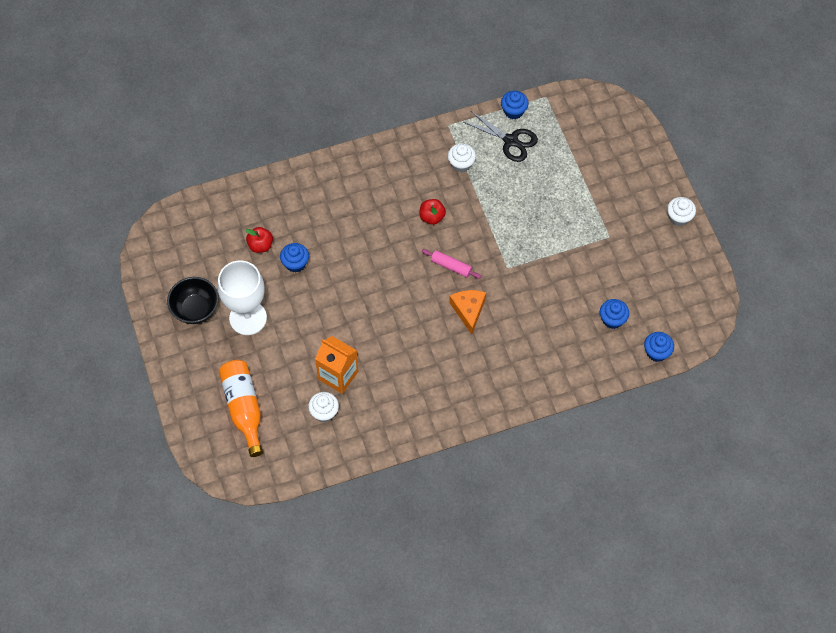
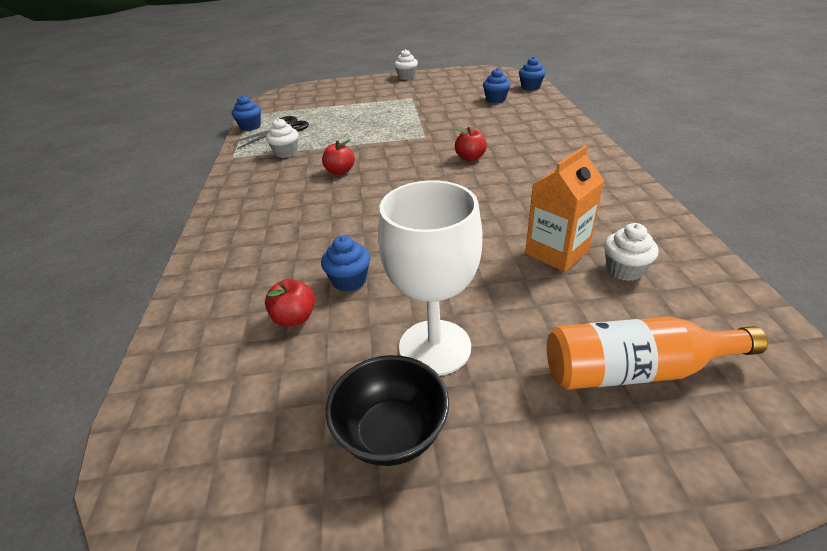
camera: 75 degrees left, 25 degrees down
(451, 266) = (410, 164): pink rolling pin -> none
(468, 310) = (470, 158): orange cheese -> red apple

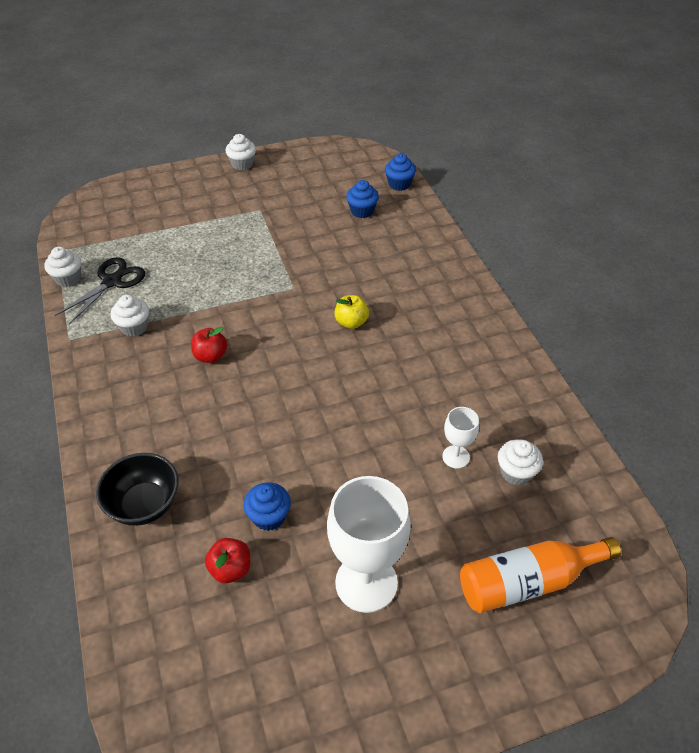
camera: 15 degrees left, 10 degrees up
(250, 127) = (68, 278): blue cupcake -> white cupcake
(392, 433) = (350, 672): black bowl -> black bowl (144, 505)
(470, 158) = (351, 322): red apple -> yellow apple
(556, 252) = (456, 457): orange carton -> white goblet

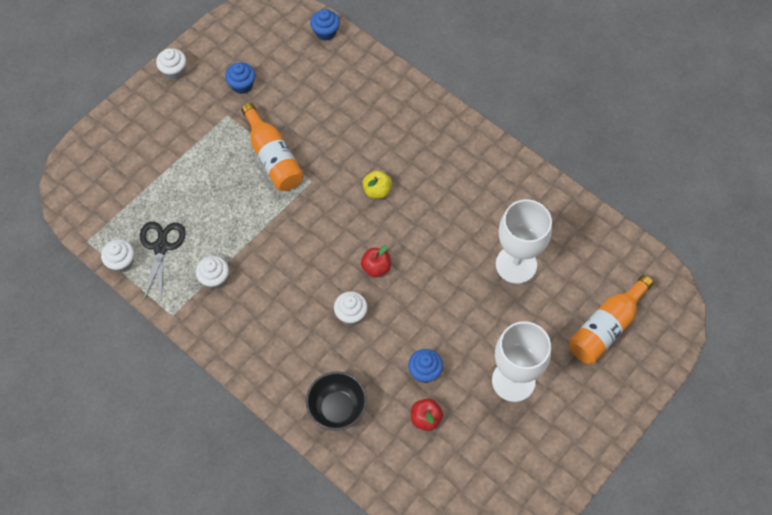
camera: 30 degrees left, 15 degrees up
(210, 356) = (294, 273): red apple -> red apple (376, 268)
(273, 255) = (273, 157): none -> orange bottle
(362, 211) = (314, 76): blue cupcake -> blue cupcake (242, 85)
(456, 457) = (516, 264): white goblet -> white goblet, size x2.01
(516, 472) = (560, 256): white cupcake -> white cupcake (351, 314)

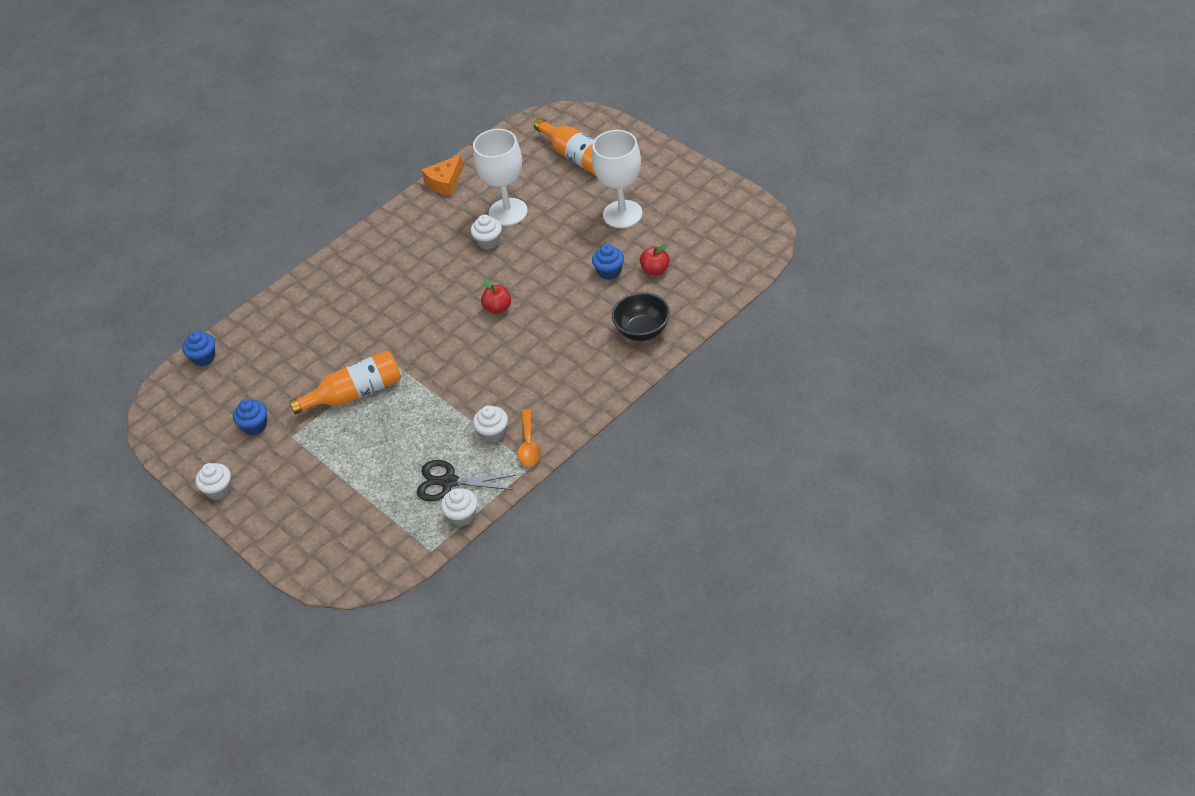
camera: 80 degrees left, 15 degrees down
(197, 311) = (528, 445): none -> orange spoon
(351, 314) = (545, 324): white cupcake -> white cupcake (488, 241)
(377, 191) = (411, 310): yellow apple -> none
(561, 199) = (445, 182): none -> orange cheese

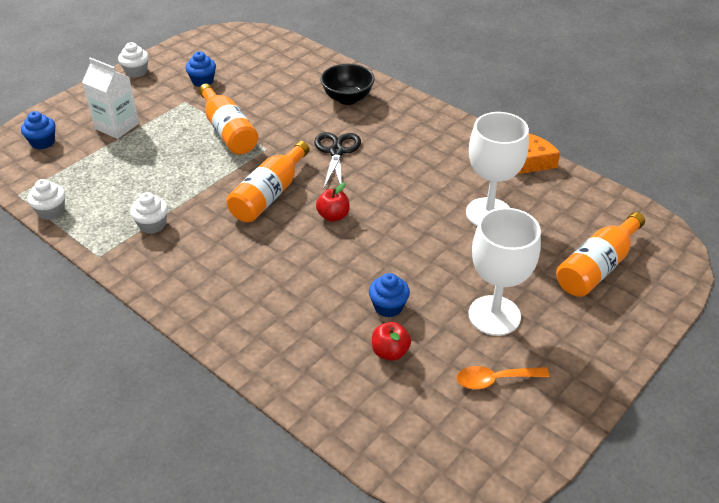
camera: 80 degrees right, 5 degrees down
(204, 357) = (288, 47): blue cupcake -> blue cupcake (43, 142)
(325, 488) = (117, 126): none -> white carton
(445, 182) = (532, 162): orange cheese -> orange cheese turned 105 degrees clockwise
(448, 482) = (97, 199): black scissors -> black scissors (336, 151)
(461, 353) = (269, 194): none -> orange bottle
(488, 241) = (438, 202): white cupcake -> none
(528, 445) = (128, 252): orange spoon -> orange spoon (495, 380)
(642, 331) = (283, 342): black bowl -> black bowl (347, 98)

